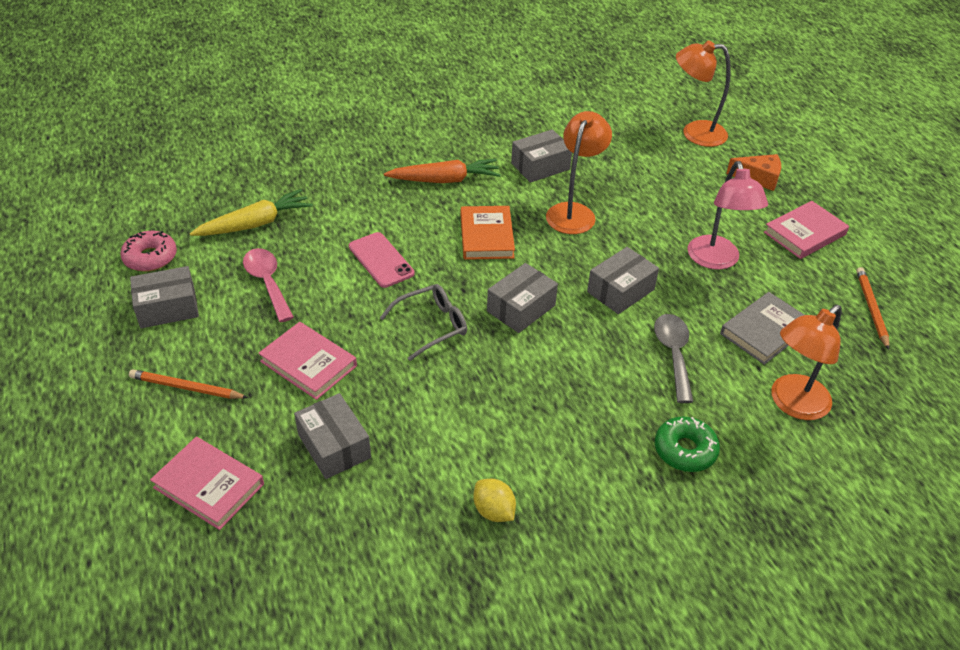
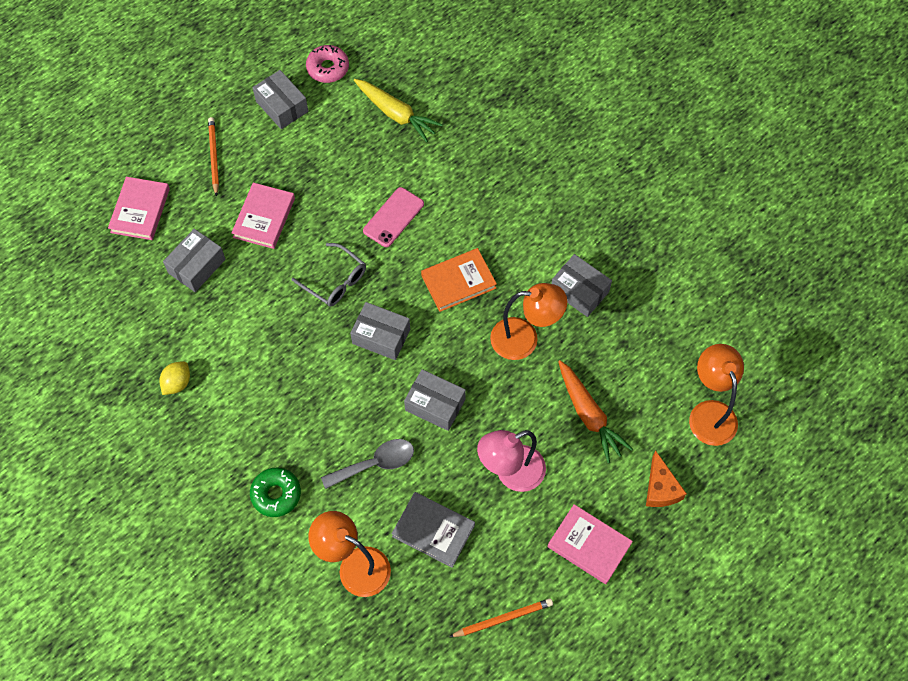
camera: 70 degrees right, 20 degrees up
(267, 282) = (334, 154): pink spoon -> none
(445, 180) = (519, 223): orange carrot -> orange carrot (589, 415)

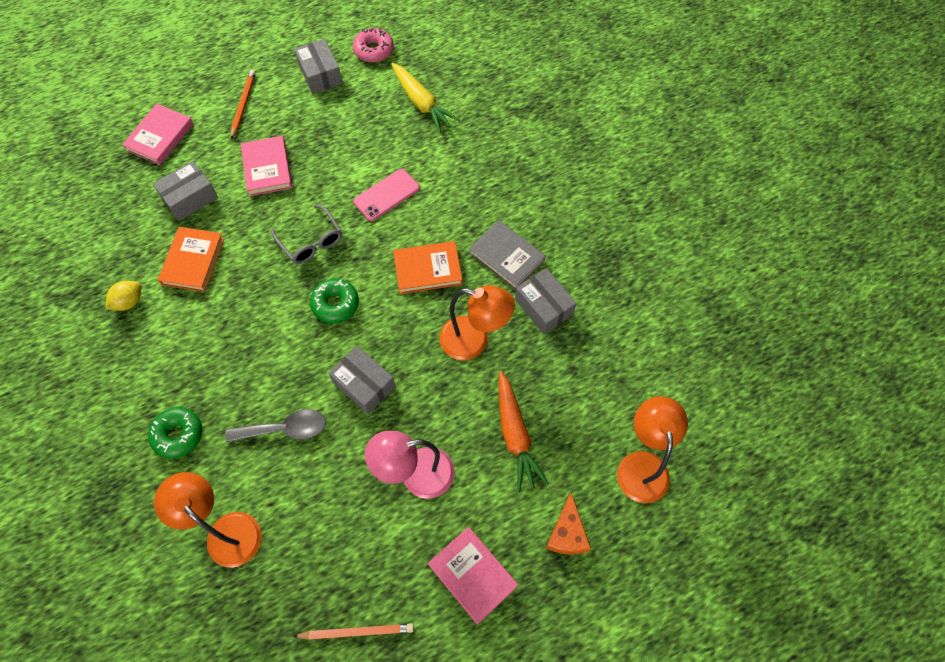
camera: 15 degrees right, 0 degrees up
(225, 328) = (193, 261): none -> orange book
(264, 218) = (267, 168): pink book -> pink book turned 45 degrees counterclockwise
(381, 336) = (335, 304): grey box -> green donut
(433, 530) = (318, 514): grey book -> grey book (506, 257)

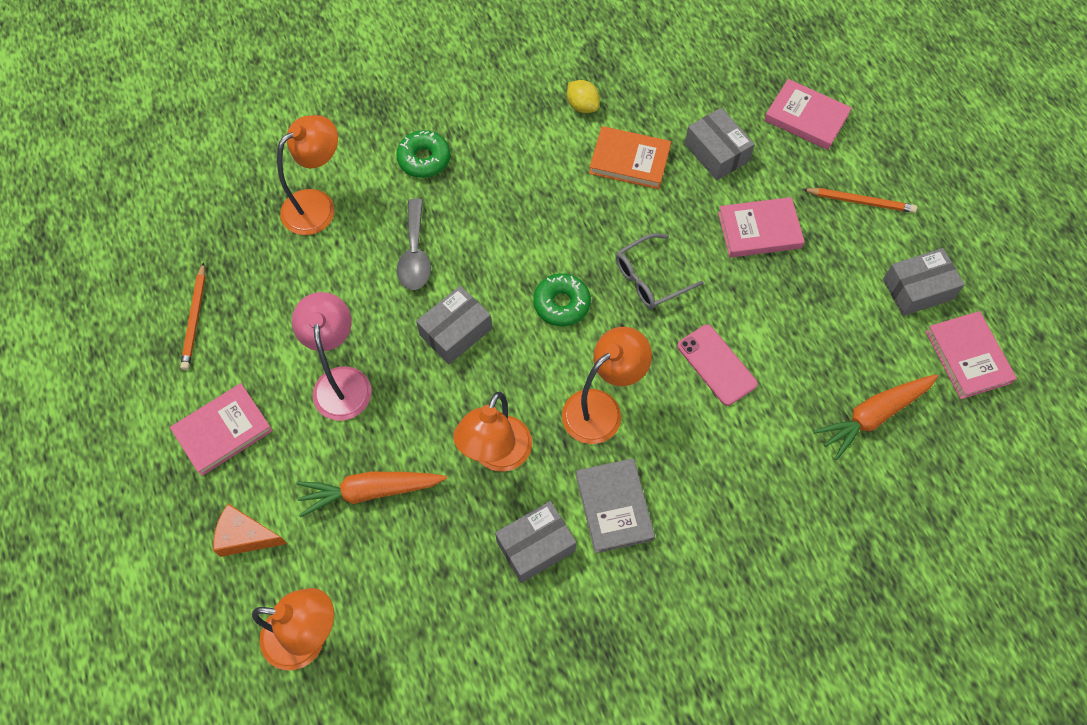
camera: 95 degrees right, 0 degrees up
(374, 50) = (968, 357): pink donut -> pink book
(421, 103) = (873, 416): yellow carrot -> orange carrot
(428, 269) = (601, 408): orange book -> orange lamp
(506, 257) = (614, 507): grey book -> grey book turned 60 degrees counterclockwise

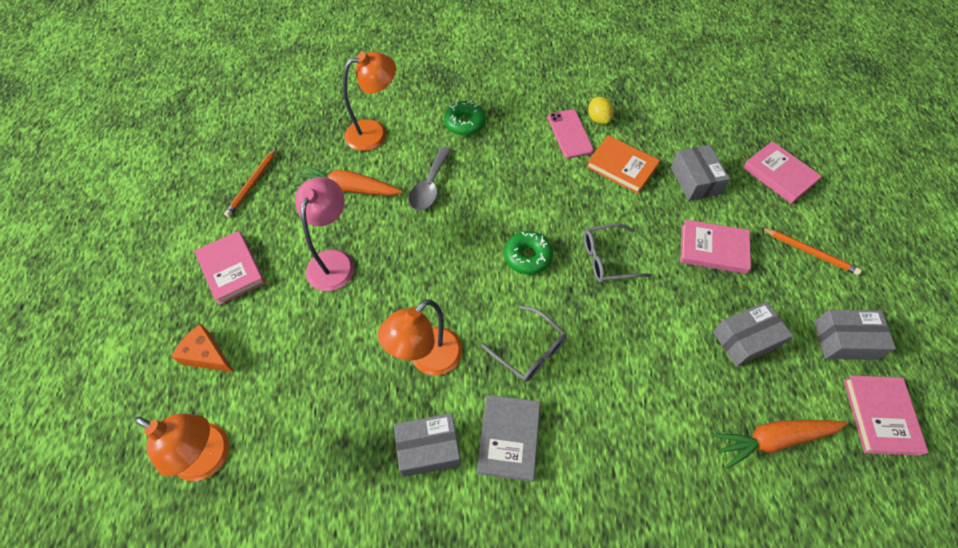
camera: 20 degrees right, 5 degrees down
(223, 431) = (231, 269): pink book -> pink book turned 75 degrees clockwise
(370, 491) = (316, 353): orange carrot -> orange carrot (349, 188)
(456, 332) = (436, 252): grey box -> grey box (745, 339)
(601, 408) = (529, 350): orange lamp -> grey glasses
(716, 365) = (641, 346): pink phone -> pink phone (569, 134)

